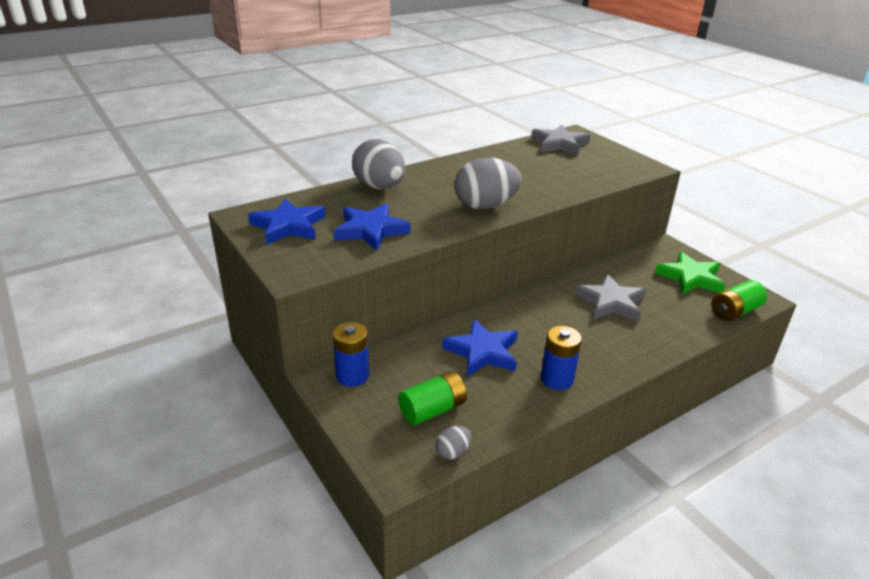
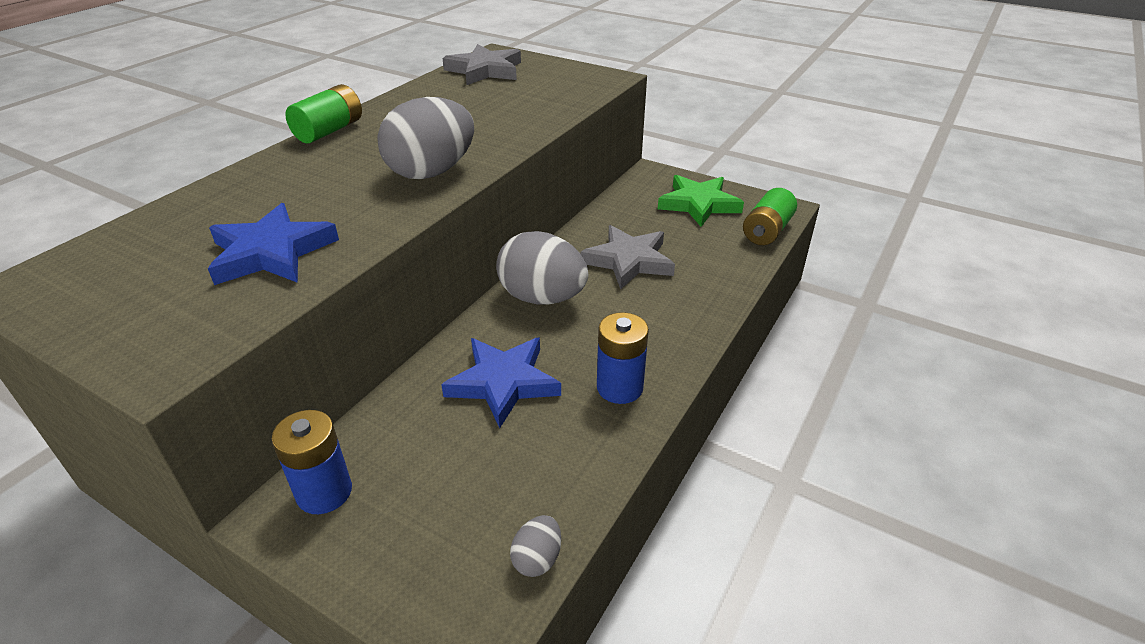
camera: 25 degrees left, 5 degrees up
(288, 226) = (119, 282): blue star -> none
(379, 187) = (255, 181): grey egg -> grey egg (542, 298)
(432, 410) = (475, 501): green battery -> green battery (329, 131)

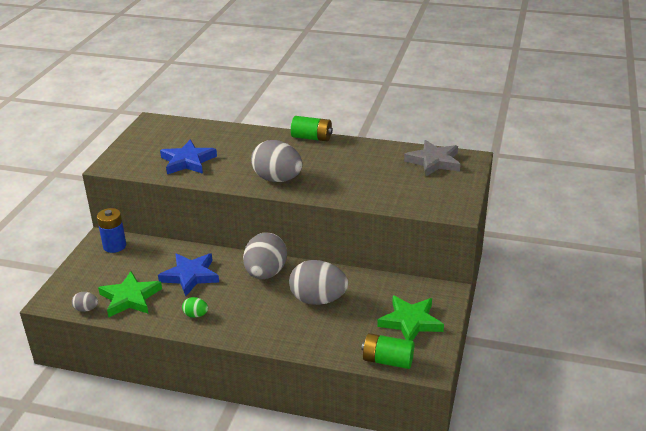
camera: 75 degrees right, 5 degrees down
(530, 477) = (130, 298): none -> green star
(619, 387) = (196, 315): blue battery -> green egg
(629, 261) = (318, 300): grey star -> grey egg

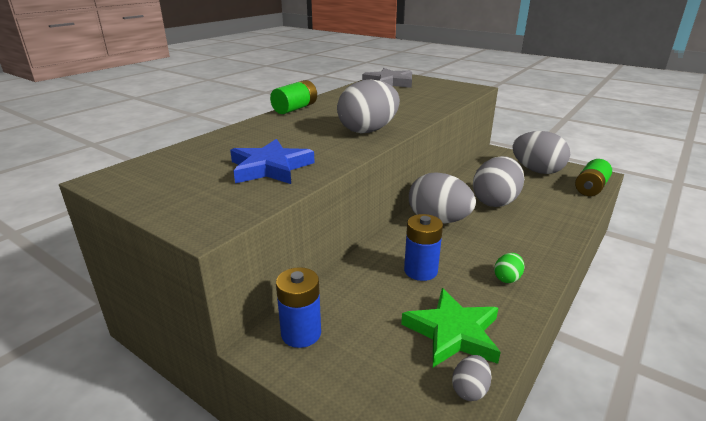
camera: 70 degrees left, 5 degrees down
(190, 276) = (420, 271): blue star -> blue battery
(410, 322) = (537, 171): green star -> grey egg

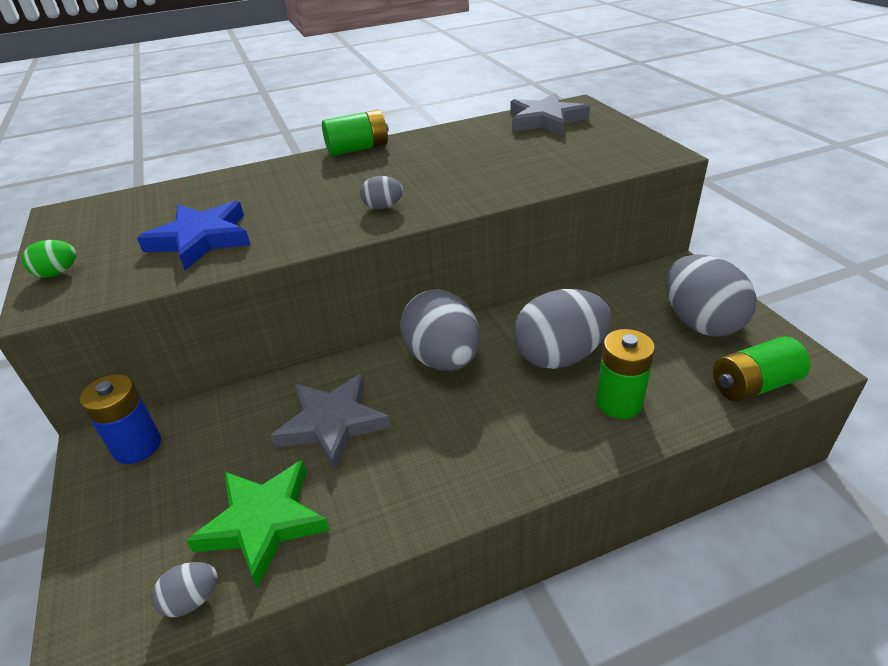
camera: 35 degrees right, 10 degrees up
(368, 130) = (383, 207): grey egg -> grey egg, size x0.45
(420, 271) = (332, 423): blue battery -> grey star
(507, 278) = (416, 482): green egg -> green egg (57, 273)
(549, 211) = (619, 402): none -> green battery

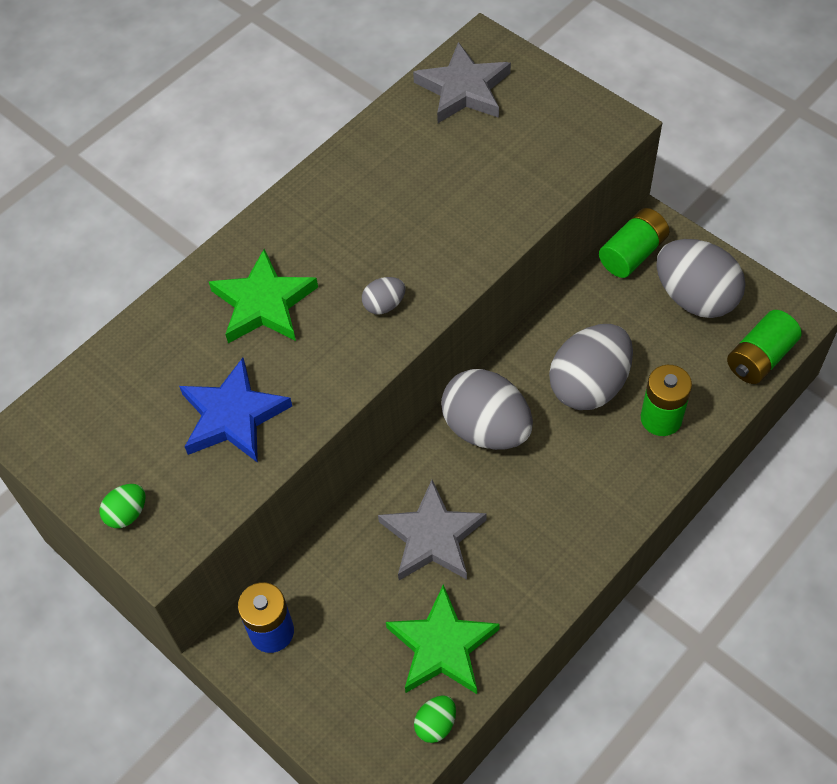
camera: 25 degrees left, 20 degrees up
(192, 600) = (436, 724): grey egg -> green egg
(295, 188) = (264, 303): none -> green star
(358, 149) = (280, 208): green battery -> green battery (632, 254)

